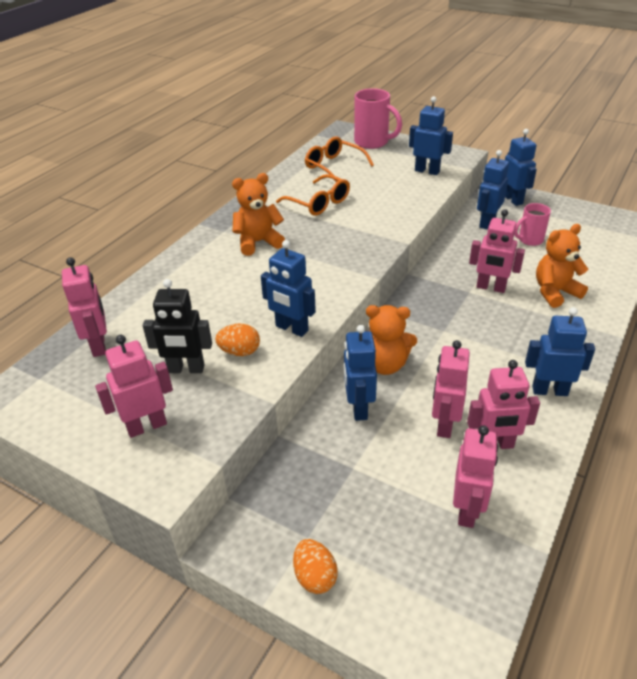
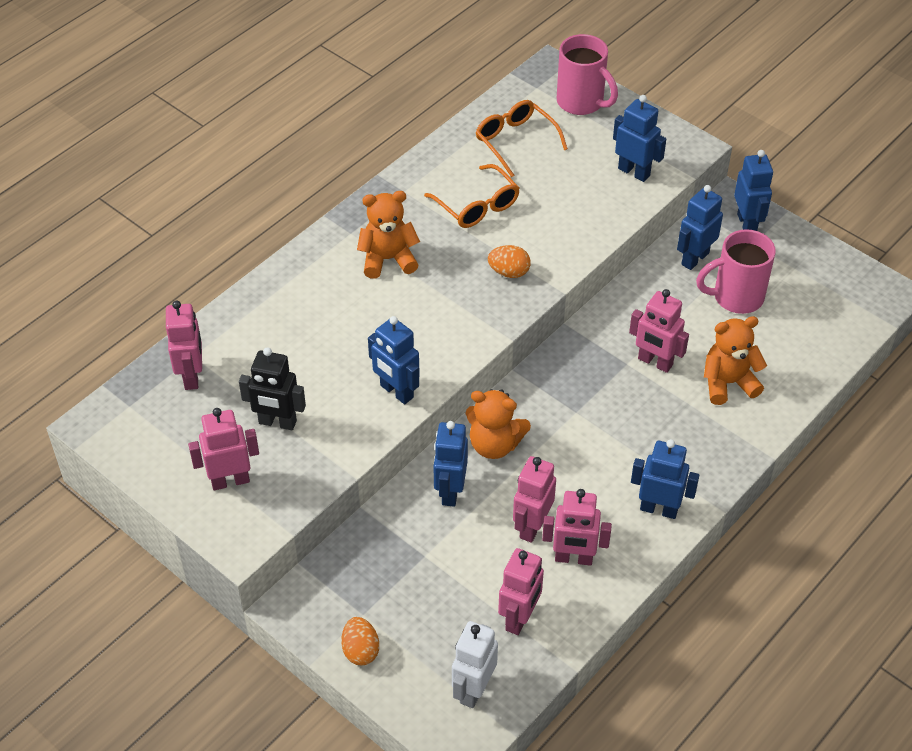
camera: 10 degrees right, 10 degrees up
(240, 352) = (335, 411): orange egg -> orange egg (509, 272)
(449, 596) = (473, 689): none -> white robot
(529, 240) = (736, 297): pink mug -> pink mug, size x1.59

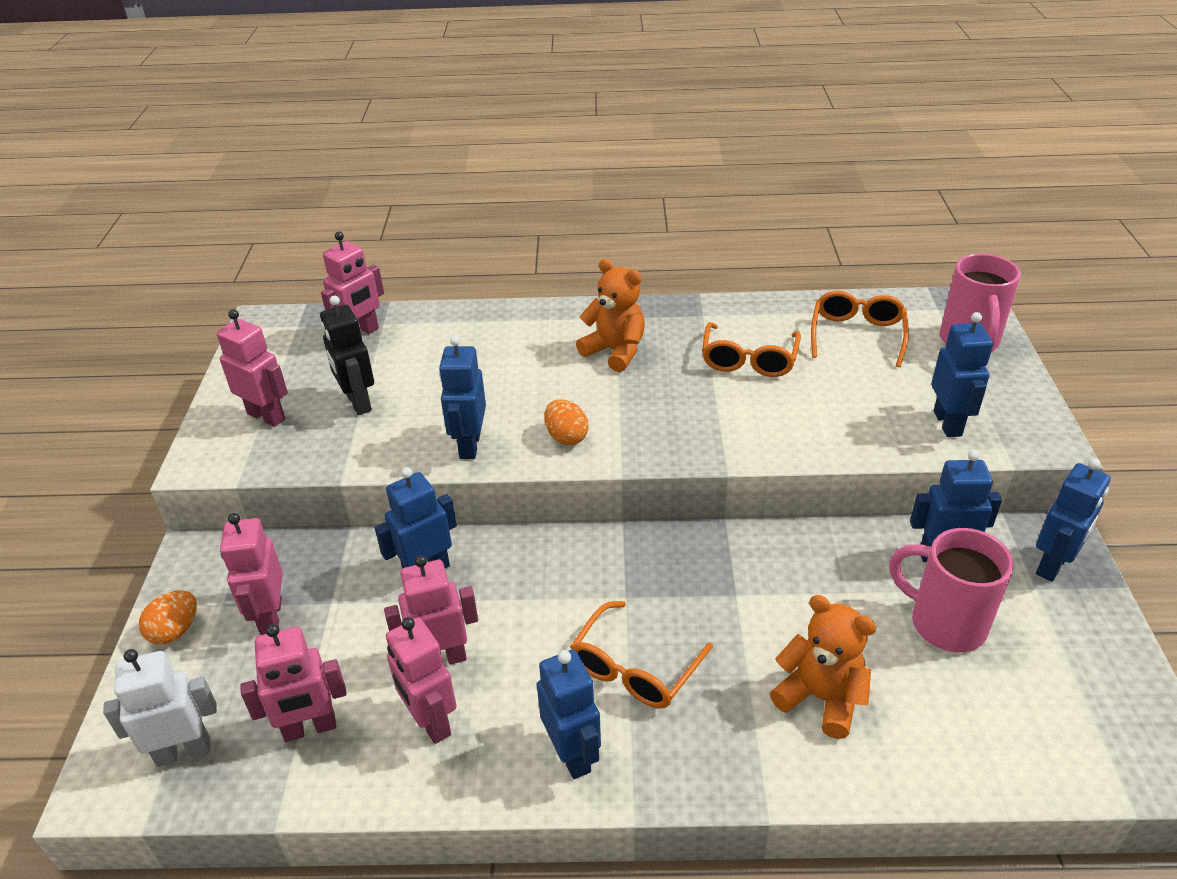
camera: 50 degrees right, 10 degrees down
(494, 444) = (516, 564): orange teddy bear -> none
(509, 272) = (701, 424): orange egg -> orange egg (566, 437)
(631, 444) = (634, 668): none -> orange glasses
(655, 362) = (766, 615): pink robot -> pink robot (270, 617)

